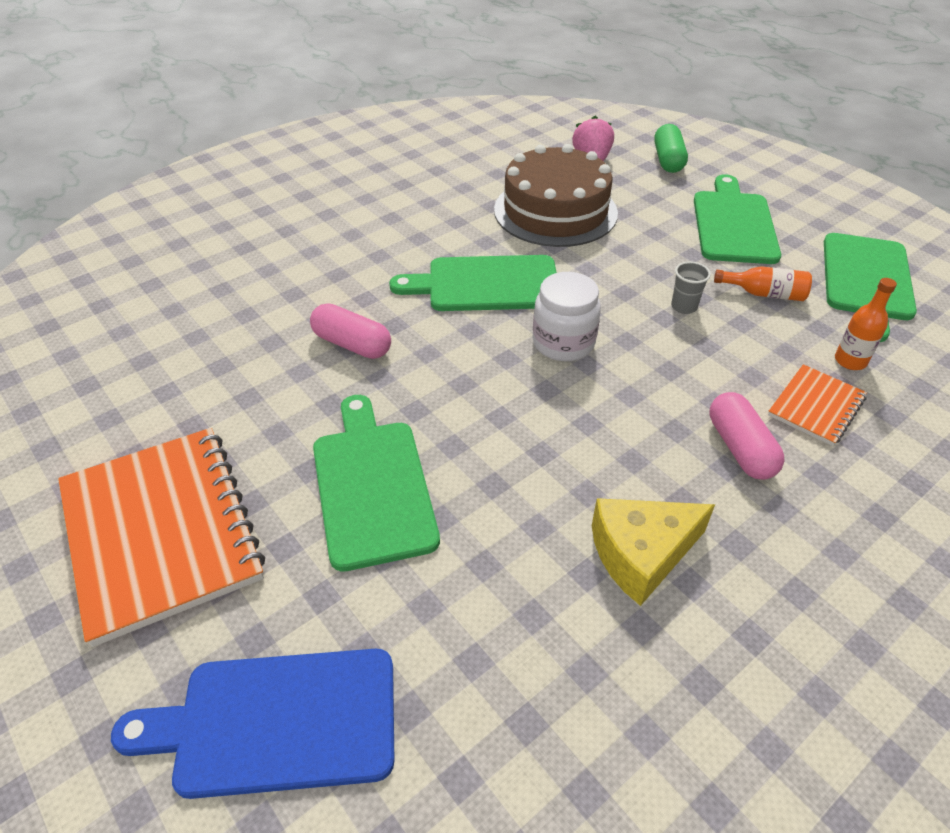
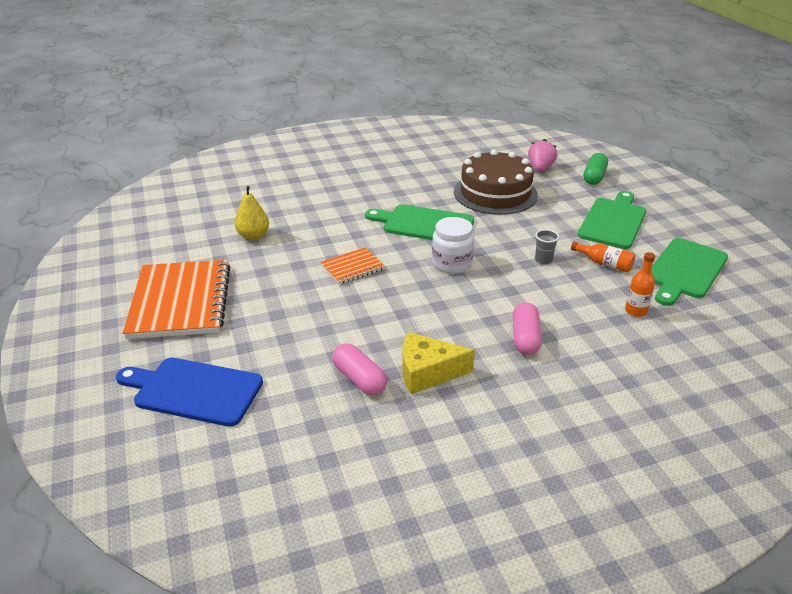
camera: 20 degrees right, 10 degrees down
(228, 366) = (253, 236): none -> yellow pear
(352, 344) = (326, 239): pink capsule -> pink capsule (359, 379)
(372, 485) = (298, 306): green cutting board -> none
(816, 406) = (592, 329): orange notebook -> orange notebook (352, 267)

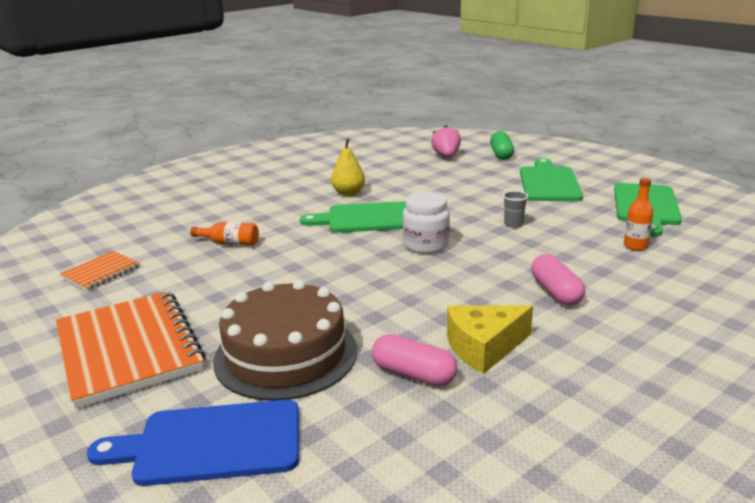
camera: 20 degrees left, 10 degrees down
(253, 236) = (181, 265): yellow pear -> yellow pear (348, 193)
(352, 267) = (321, 270): orange notebook -> orange notebook (101, 272)
(495, 193) = (420, 181): brown cake -> brown cake (286, 354)
(604, 264) = (572, 215): orange bottle -> orange bottle (229, 243)

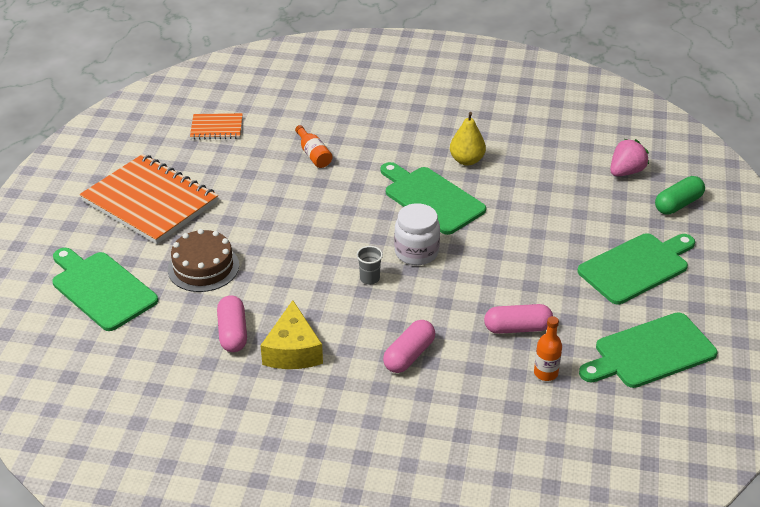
camera: 50 degrees right, 15 degrees up
(128, 349) = (150, 202): orange notebook -> orange notebook turned 75 degrees counterclockwise
(211, 443) = (101, 289): blue cutting board -> green cutting board
(286, 354) = (203, 267): brown cake -> brown cake, size x0.66
(484, 347) = (293, 350): yellow cheese -> yellow cheese turned 120 degrees counterclockwise
(513, 224) = (511, 283): grey cup -> grey cup (369, 278)
(570, 239) = (517, 328): none -> pink capsule

